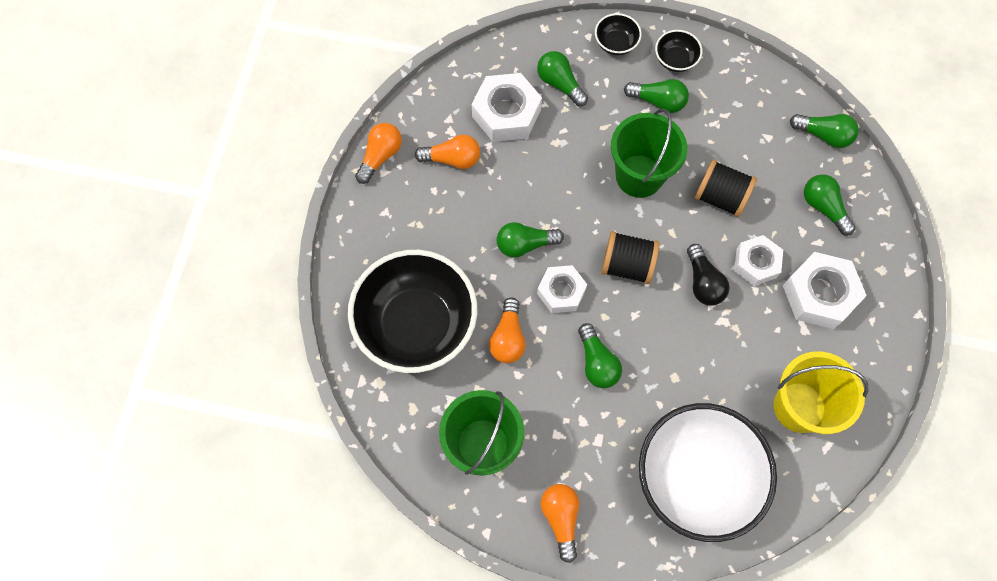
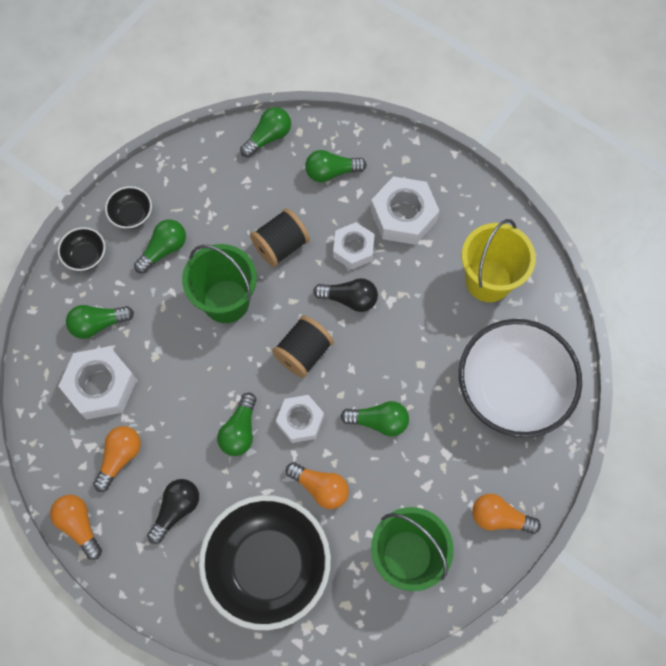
camera: 65 degrees left, 0 degrees up
(429, 226) = (176, 510): none -> black light bulb

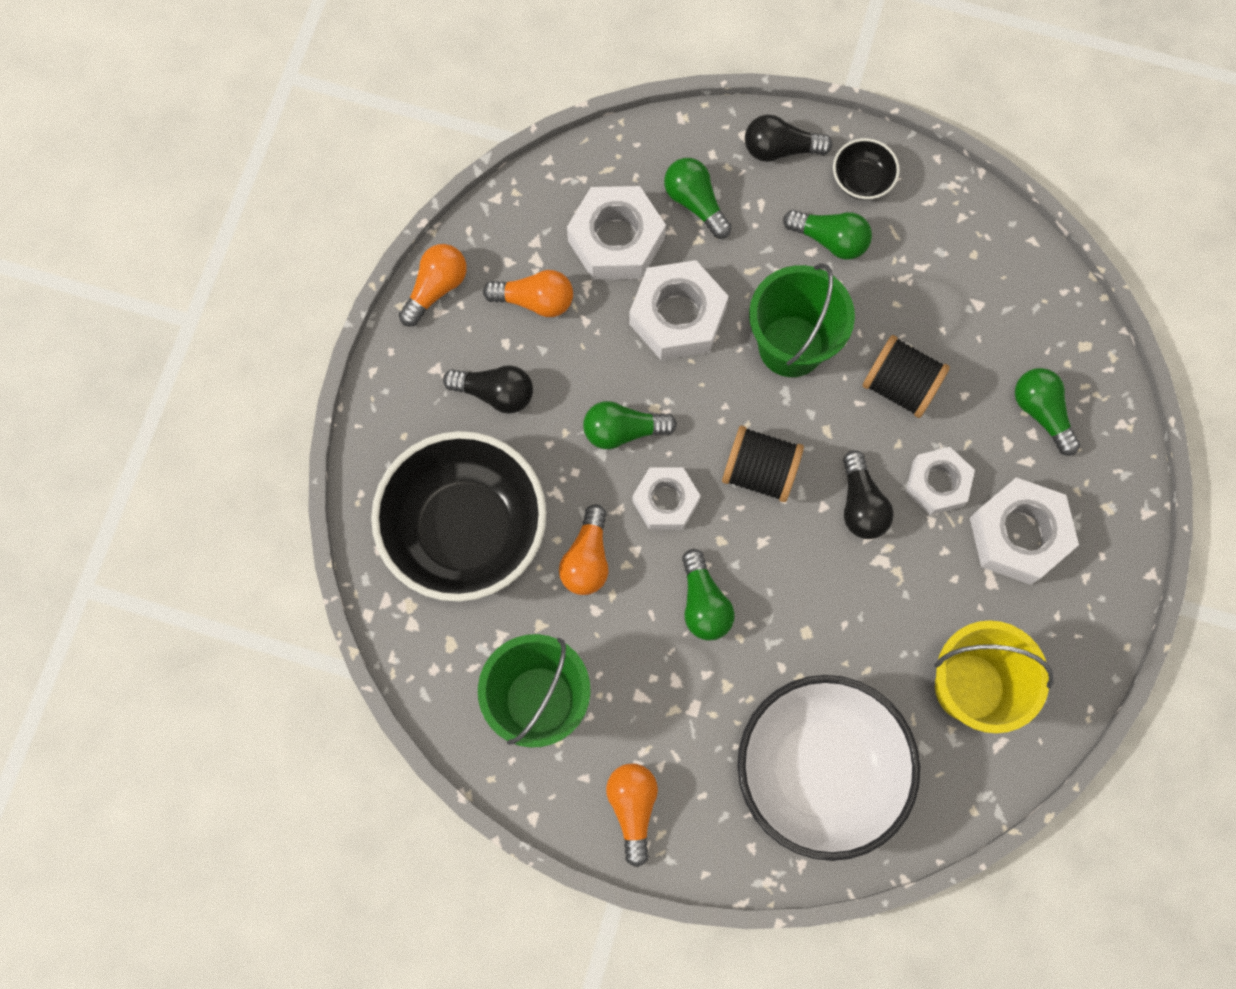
camera: 70 degrees right, 5 degrees up
(86, 256) = (780, 149): black bowl -> black light bulb
(174, 365) = (677, 316): none -> white nut
(268, 137) = (1056, 308): green light bulb -> none

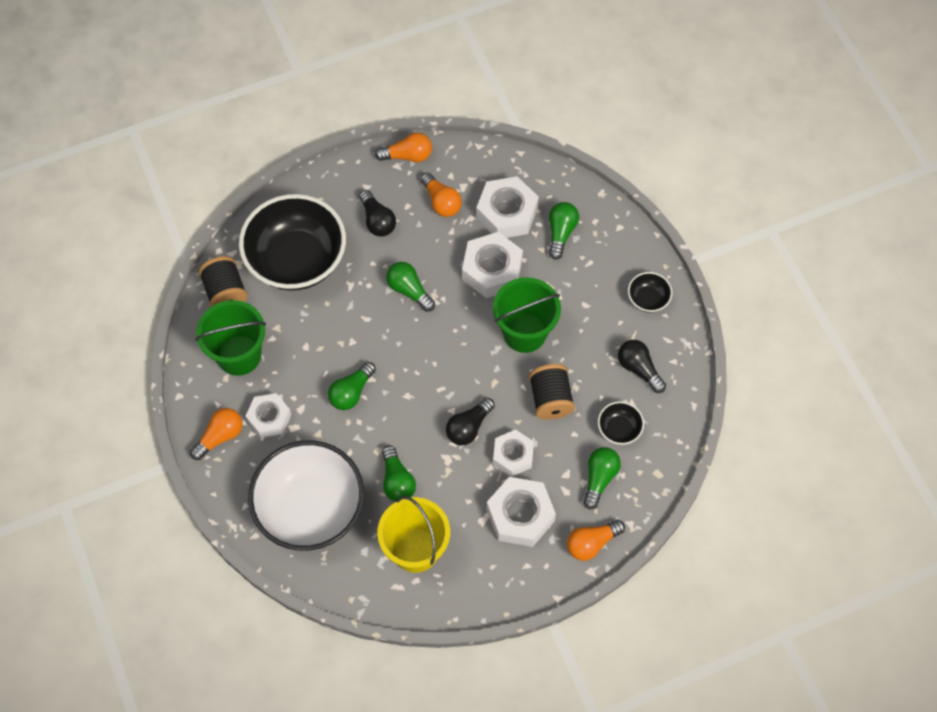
camera: 50 degrees right, 10 degrees down
(587, 559) = (328, 323): orange light bulb -> orange light bulb (591, 543)
(665, 501) = (389, 336): white nut -> white nut (269, 418)
(759, 471) = (443, 367): black spool -> black spool (225, 292)
(780, 149) = (628, 249): black light bulb -> black light bulb (639, 369)
(830, 240) = (600, 308): green light bulb -> green light bulb (397, 481)
(998, 342) = (619, 429): none -> black bowl

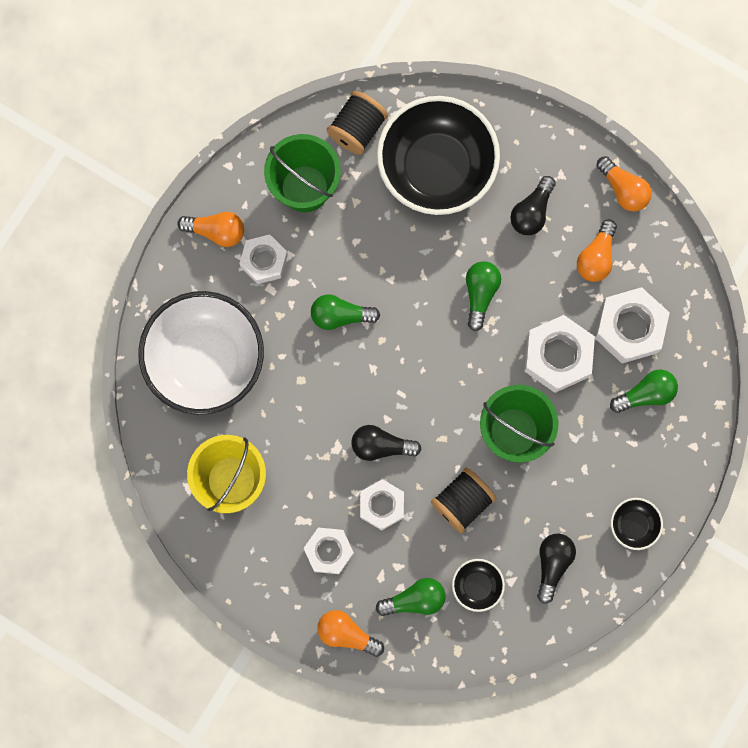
camera: 55 degrees right, 15 degrees up
(397, 481) = (284, 418): green light bulb -> none
(520, 515) = (329, 551): white nut -> white nut, size x0.66

